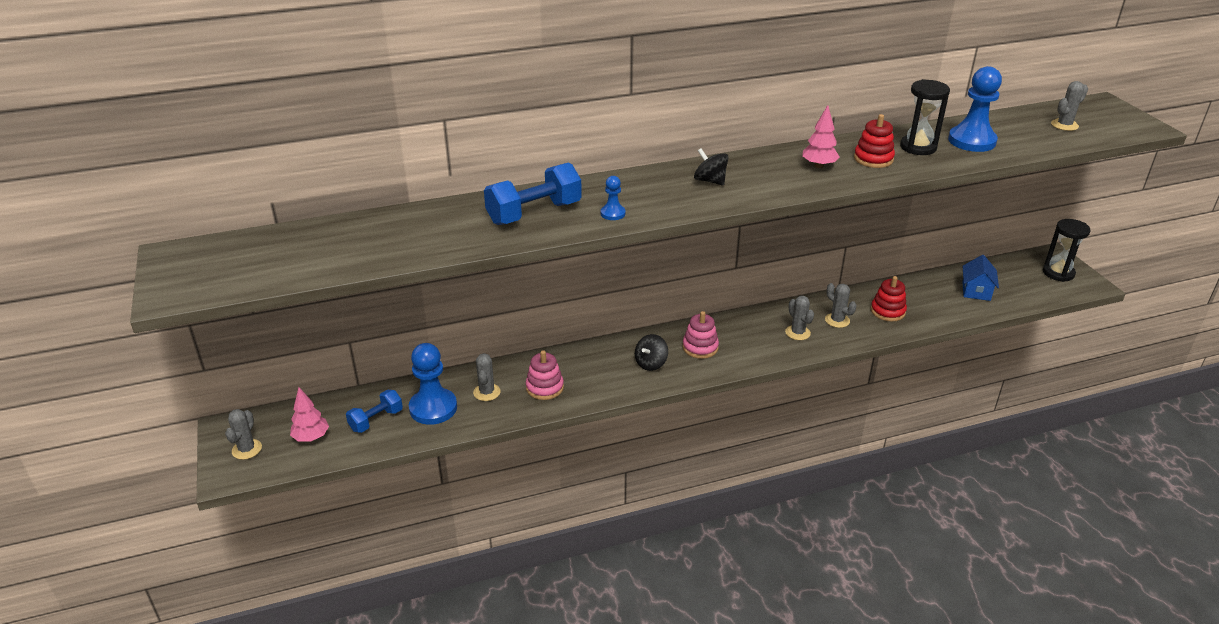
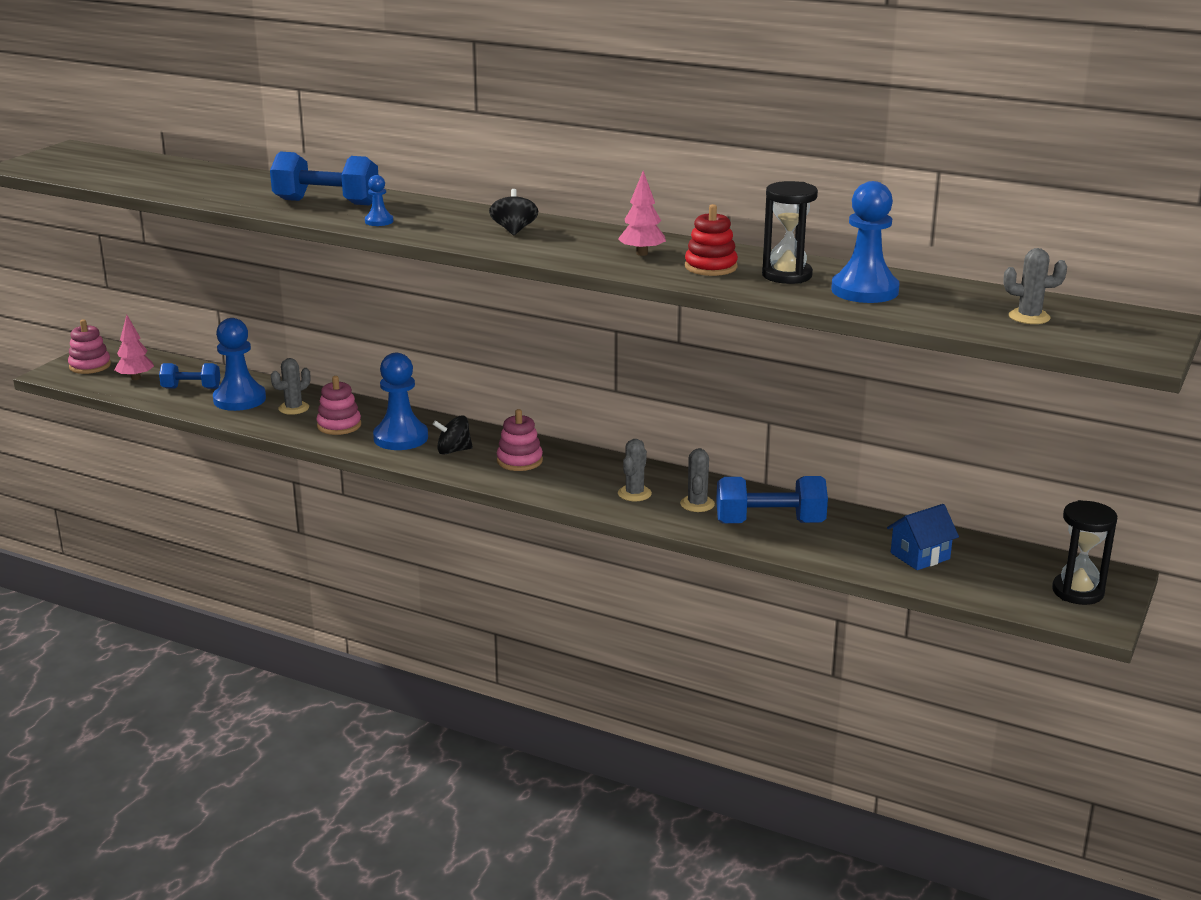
camera: 45 degrees right, 10 degrees down
(247, 449) = (90, 366): grey cactus -> pink stacking toy
(602, 373) = (401, 438): none -> blue pawn
(887, 311) = (770, 523): red stacking toy -> blue dumbbell

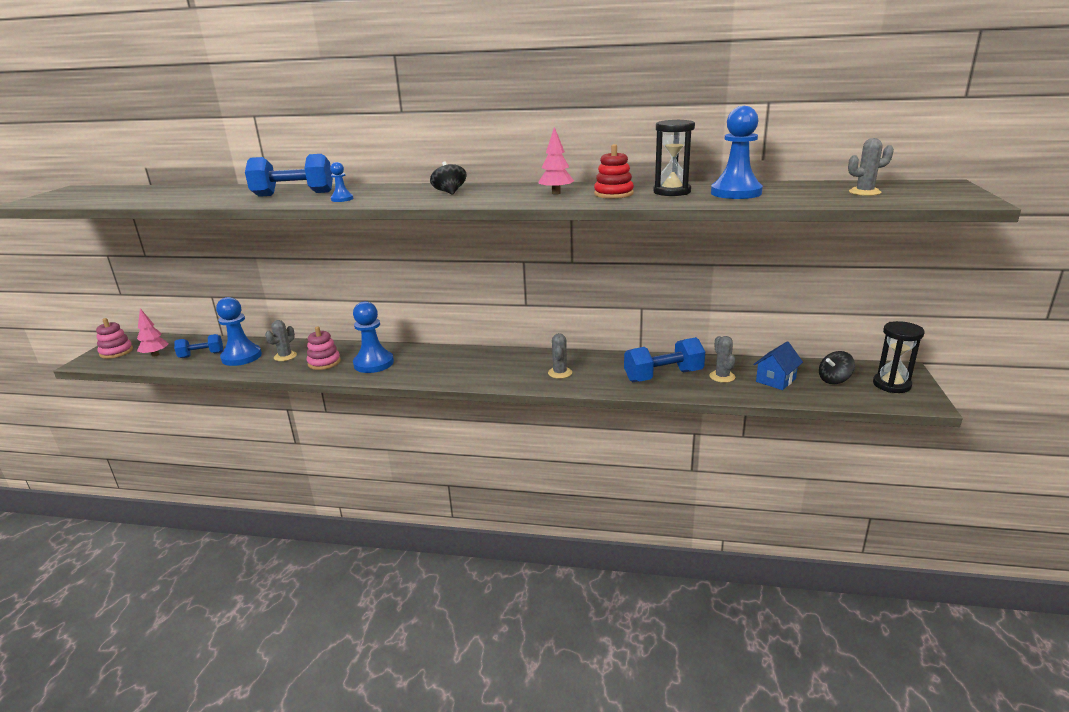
camera: 15 degrees left, 0 degrees up
(453, 451) = (416, 366): black spinning top -> black spinning top (834, 380)
(519, 461) = (467, 365): pink stacking toy -> none
(697, 504) = (606, 372): grey cactus -> grey cactus (722, 376)

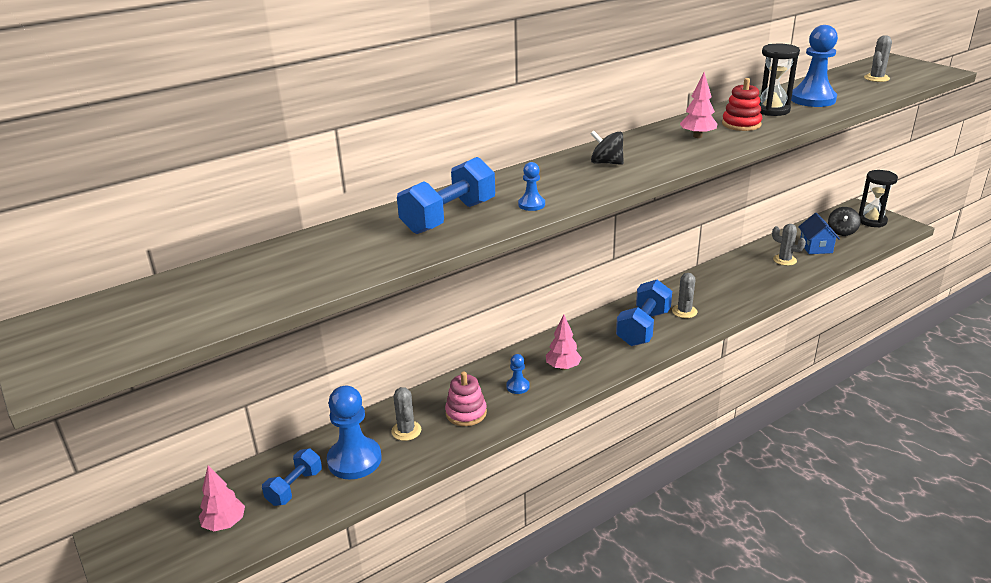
camera: 45 degrees left, 5 degrees up
(116, 352) = (149, 556): pink stacking toy -> none
(373, 363) = (518, 386): blue pawn -> blue pawn, size x0.48
(416, 366) = (563, 367): none -> pink tree
(560, 373) = (684, 311): grey cactus -> grey cactus turned 45 degrees clockwise
(663, 376) = (752, 278): blue dumbbell -> blue dumbbell (643, 328)

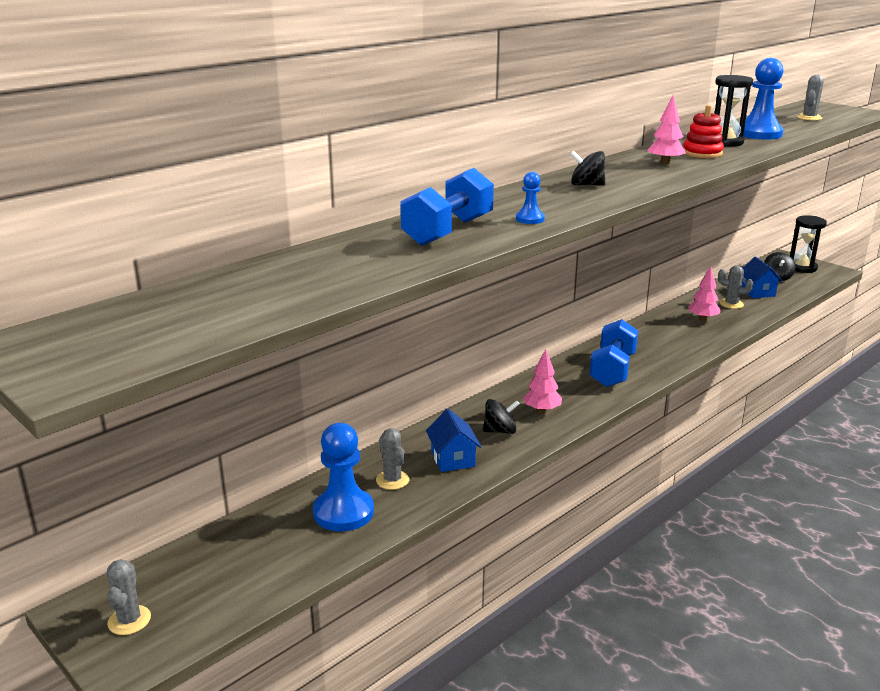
camera: 10 degrees left, 5 degrees down
(225, 524) = (212, 587): pink tree -> pink tree (703, 319)
(295, 487) = (283, 544): blue dumbbell -> none
(466, 413) = (453, 459): pink stacking toy -> blue house
(518, 386) = (500, 431): blue pawn -> black spinning top
(684, 311) = (649, 353): grey cactus -> grey cactus (129, 620)

